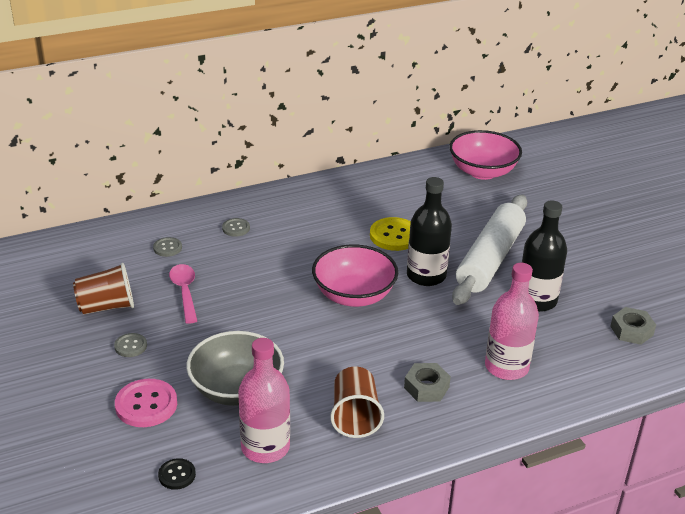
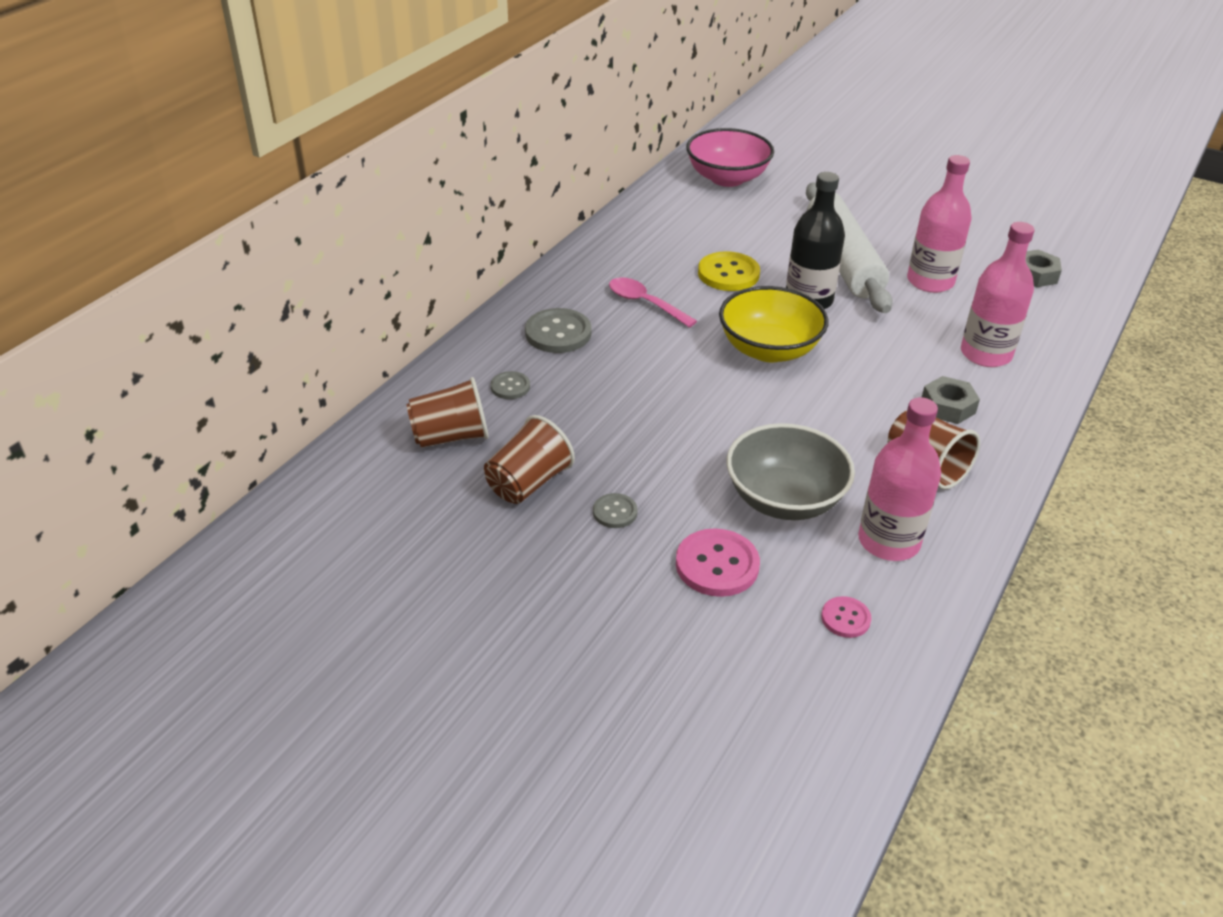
camera: 35 degrees left, 5 degrees up
(100, 261) = (450, 437): none -> brown cup
(177, 475) = (845, 618): black button -> pink button
(185, 292) = (594, 425): pink spoon -> pink spoon (645, 303)
(236, 228) = (558, 333): grey button -> grey button, size x1.79
(354, 295) = (769, 349): pink bowl -> yellow bowl
(536, 300) = (930, 281): black bottle -> pink bottle

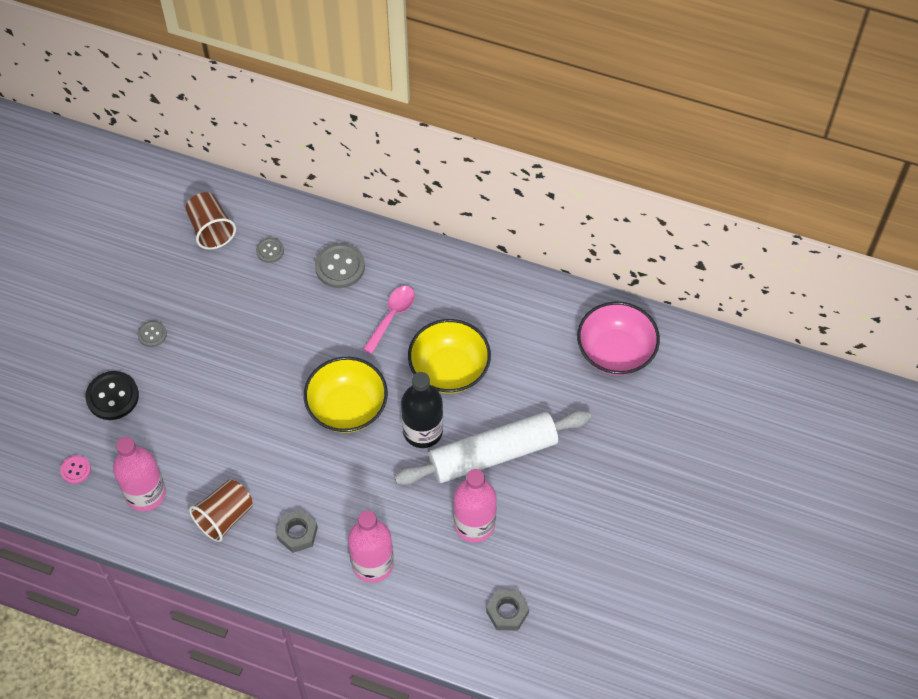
camera: 80 degrees right, 20 degrees up
(528, 483) = (172, 282): brown cup -> none
(717, 565) = (112, 396): pink button -> black button
(728, 274) = (449, 369): yellow button -> yellow bowl
(784, 499) = (178, 430): grey bowl -> none

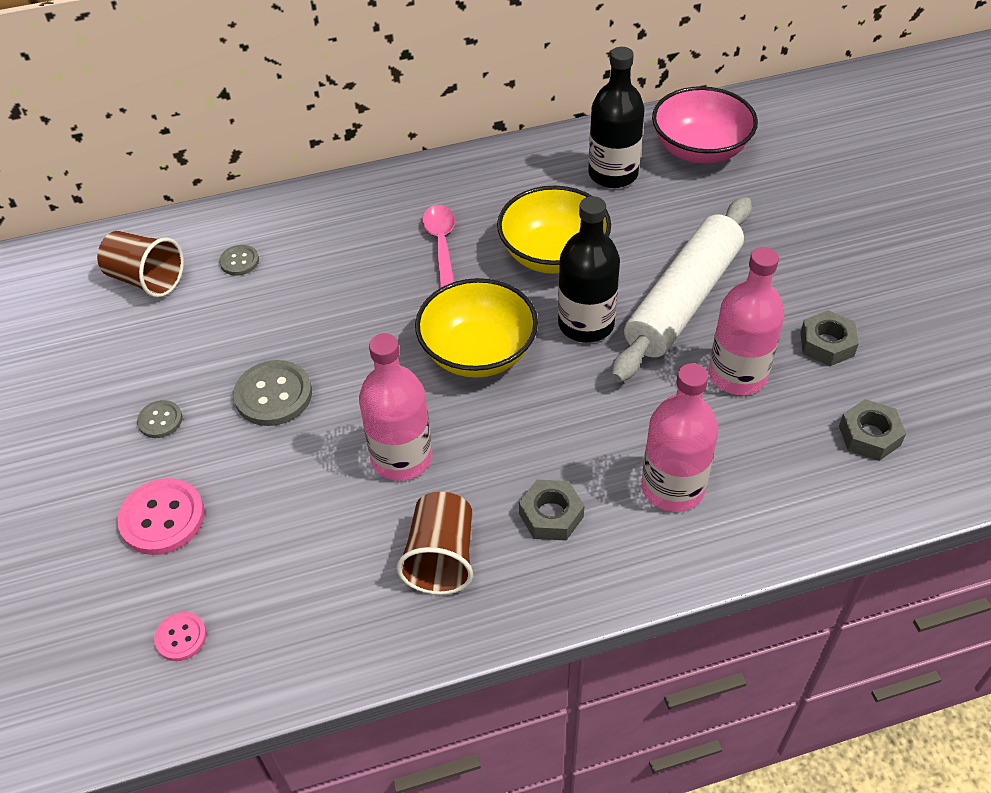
camera: 35 degrees left, 10 degrees down
(112, 396) = (162, 518): black button -> pink button
(145, 493) = (308, 600): pink bottle -> pink bottle (402, 457)
(340, 266) = (337, 233): grey button -> grey button (273, 395)
(542, 333) = (613, 174): none -> black bottle
(545, 542) = (826, 344): none -> grey nut

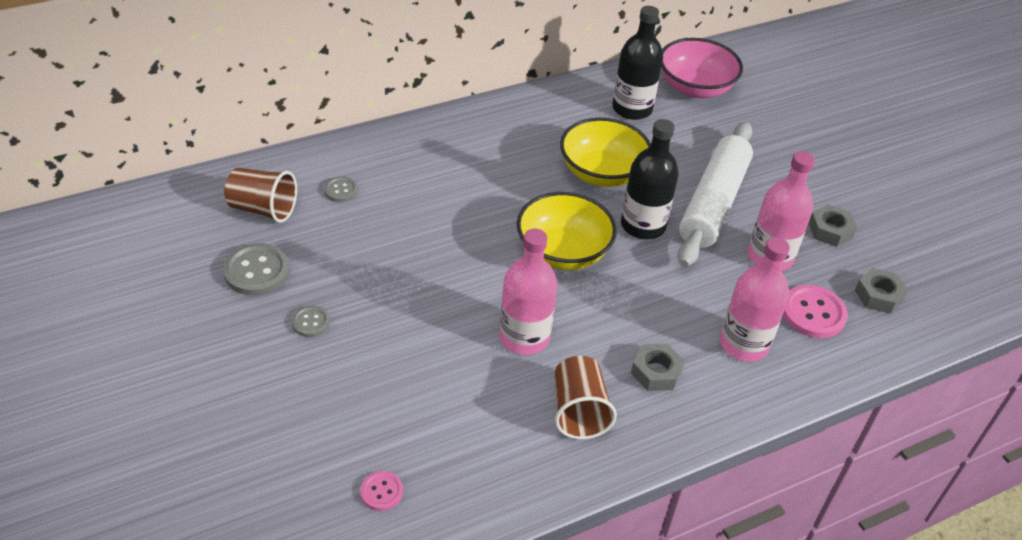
camera: 15 degrees left, 5 degrees down
(162, 518) = (337, 400): pink button -> pink button (813, 313)
(273, 395) = (402, 296): grey button -> grey button (256, 271)
(441, 244) = (508, 169): pink spoon -> none

